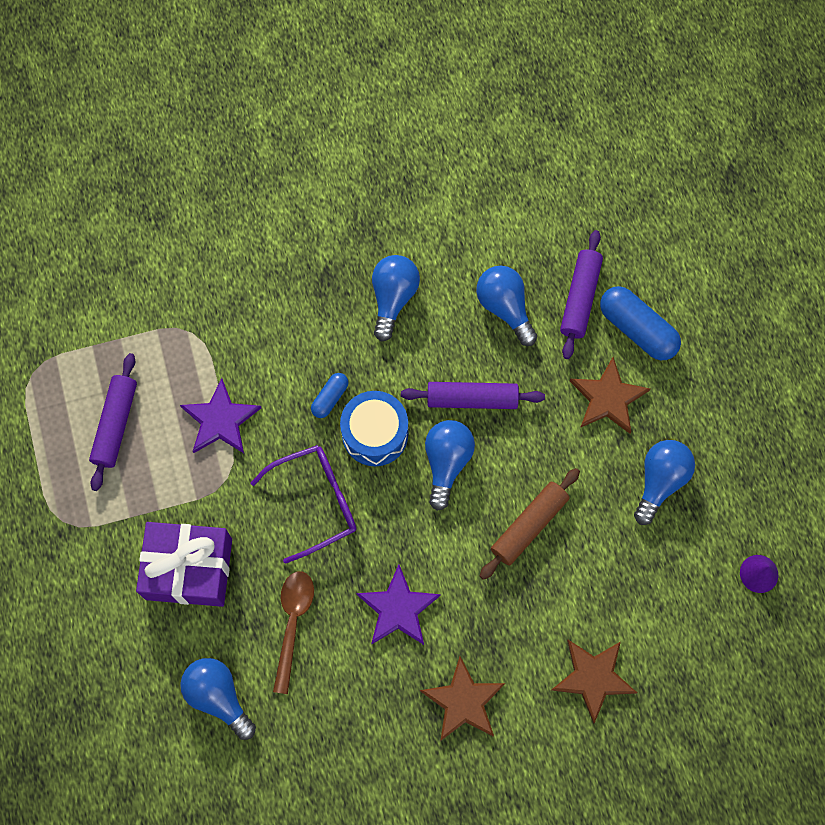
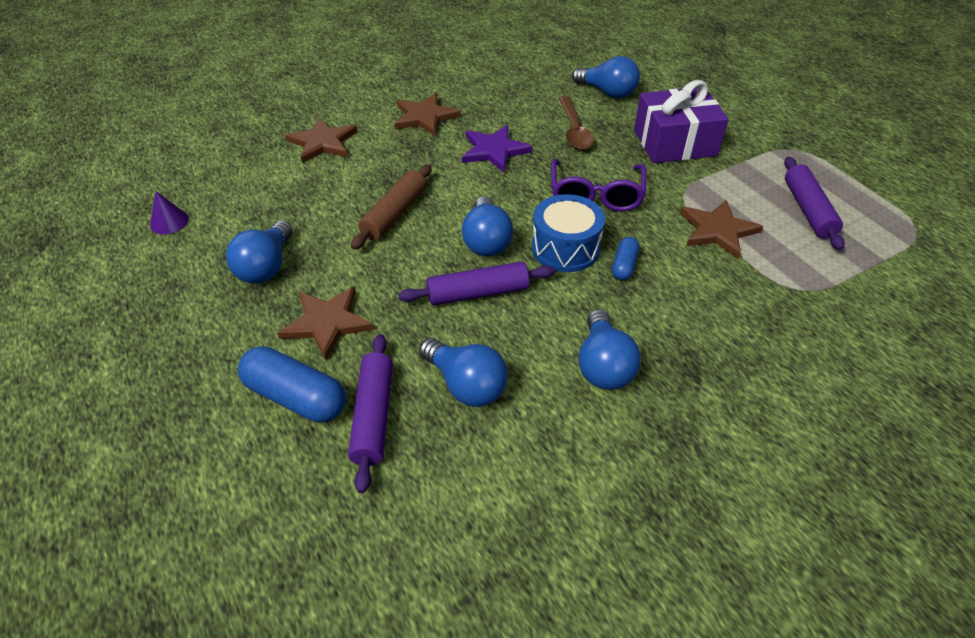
camera: 165 degrees right, 25 degrees down
(220, 420) = (717, 230): purple star -> brown star
(315, 502) = (596, 195): purple glasses -> purple glasses turned 45 degrees counterclockwise

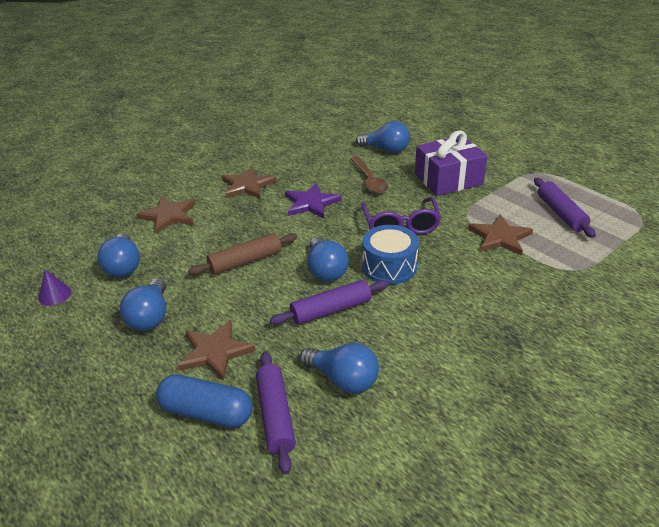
camera: 10 degrees left, 10 degrees down
(394, 214) = (245, 261): brown rolling pin -> brown rolling pin turned 45 degrees clockwise
(603, 366) = (445, 347): blue light bulb -> blue light bulb (123, 266)
(624, 265) = (438, 273): blue capsule -> none

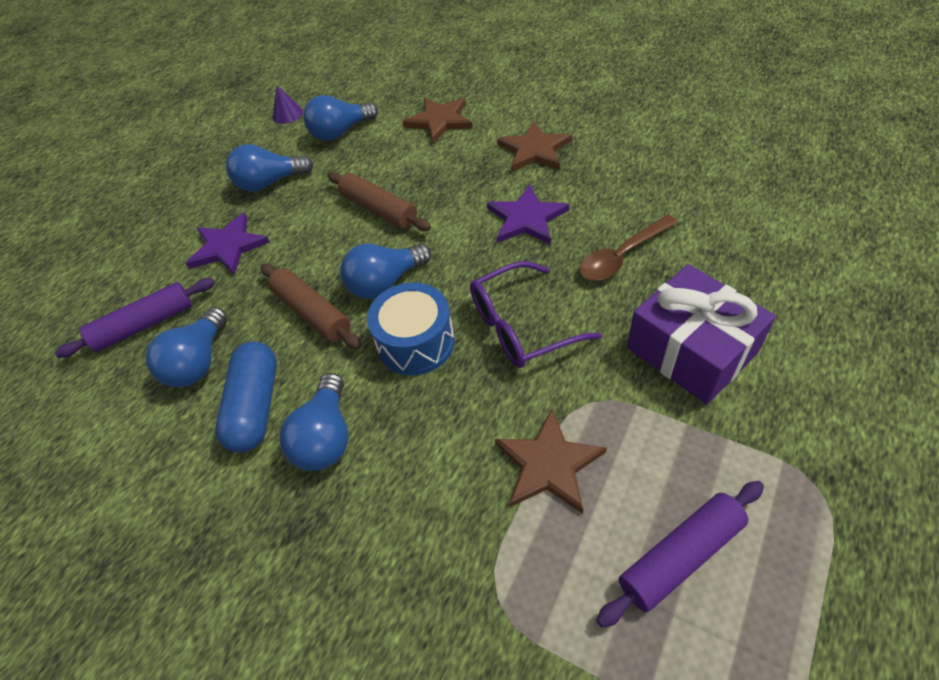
camera: 75 degrees right, 15 degrees up
(206, 413) = (147, 274): blue capsule -> blue capsule (256, 406)
(215, 352) = (228, 246): brown star -> purple star
(331, 310) = (312, 313): purple rolling pin -> brown rolling pin
(386, 150) = (730, 246): blue light bulb -> blue light bulb (326, 437)

